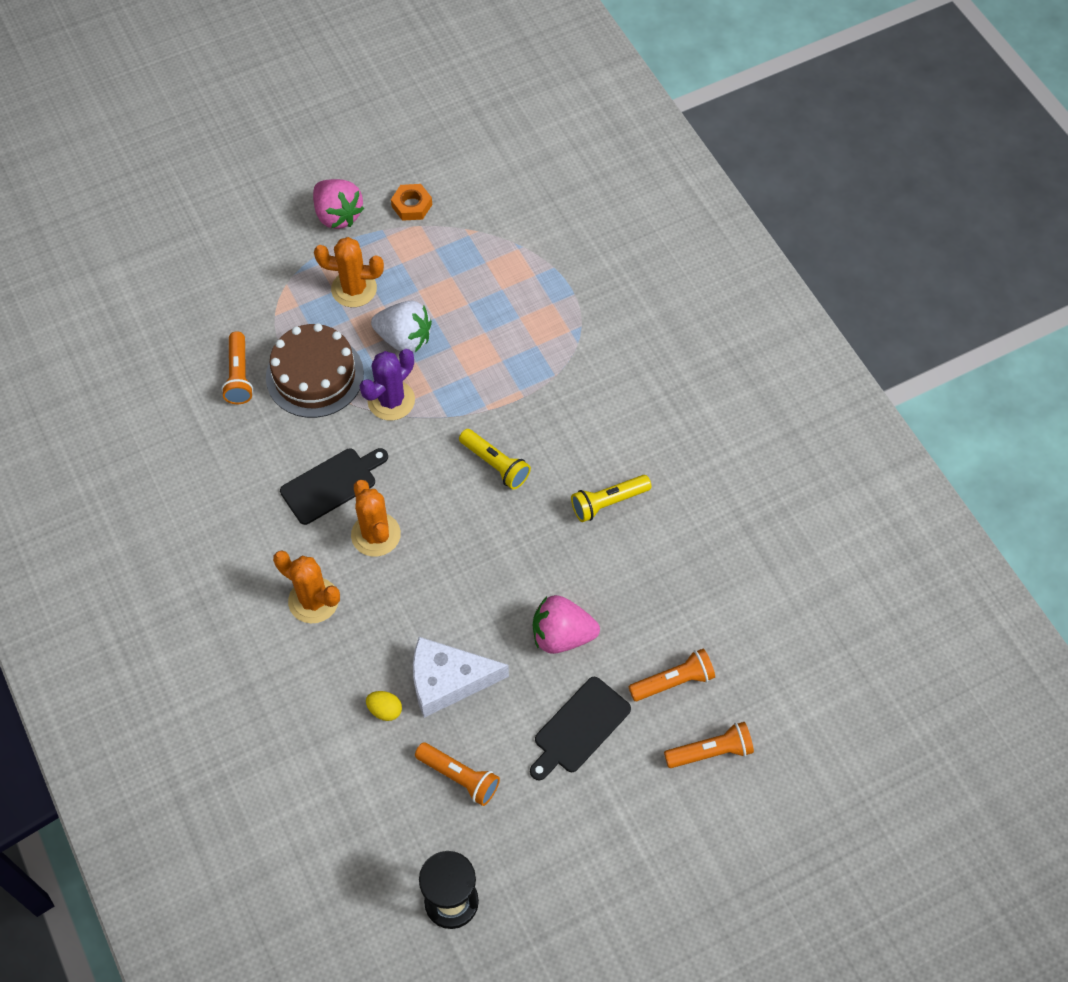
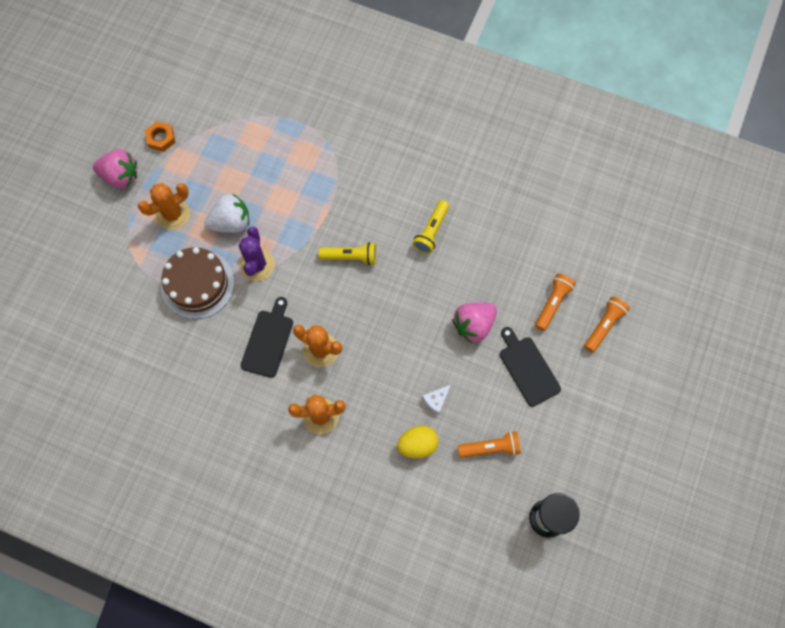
camera: 40 degrees left, 10 degrees up
(239, 376) = (151, 319): orange flashlight -> none
(385, 710) = (417, 445): yellow egg -> yellow egg, size x1.56
(448, 680) = (436, 400): white cheese -> white cheese, size x0.47
(579, 728) = (528, 368): black cutting board -> black cutting board turned 150 degrees clockwise

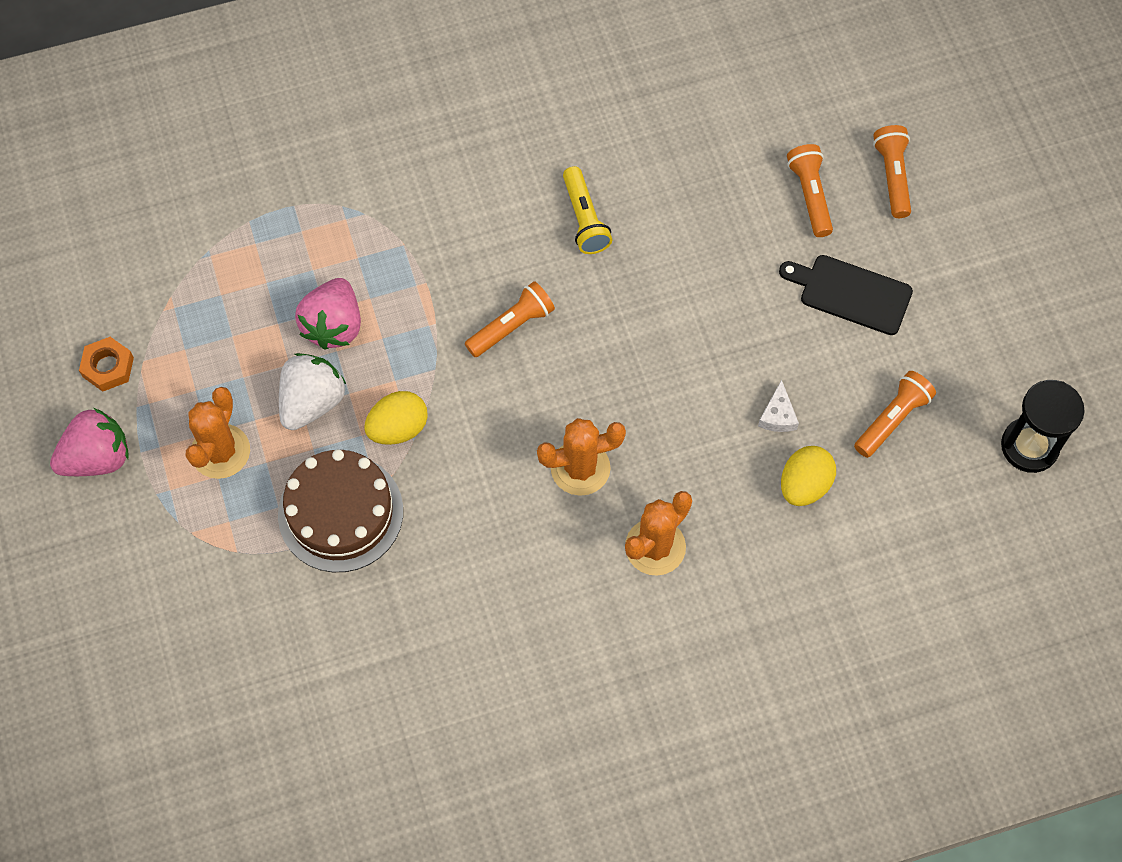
camera: 40 degrees left, 5 degrees down
(257, 265) = (398, 428): purple cactus -> yellow egg
(268, 340) = (502, 509): black cutting board -> none
(351, 257) = (511, 326): yellow flashlight -> orange flashlight
(473, 325) = (740, 292): pink strawberry -> pink strawberry (334, 326)

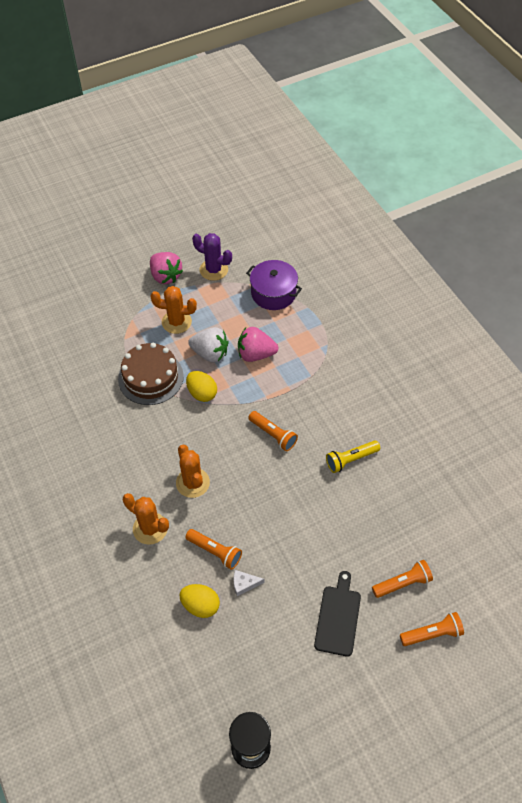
camera: 80 degrees right, 10 degrees down
(108, 367) = (213, 270): orange nut -> purple cactus
(199, 272) = (273, 293): none -> purple pot
(892, 419) = (254, 654): orange flashlight -> orange flashlight (215, 552)

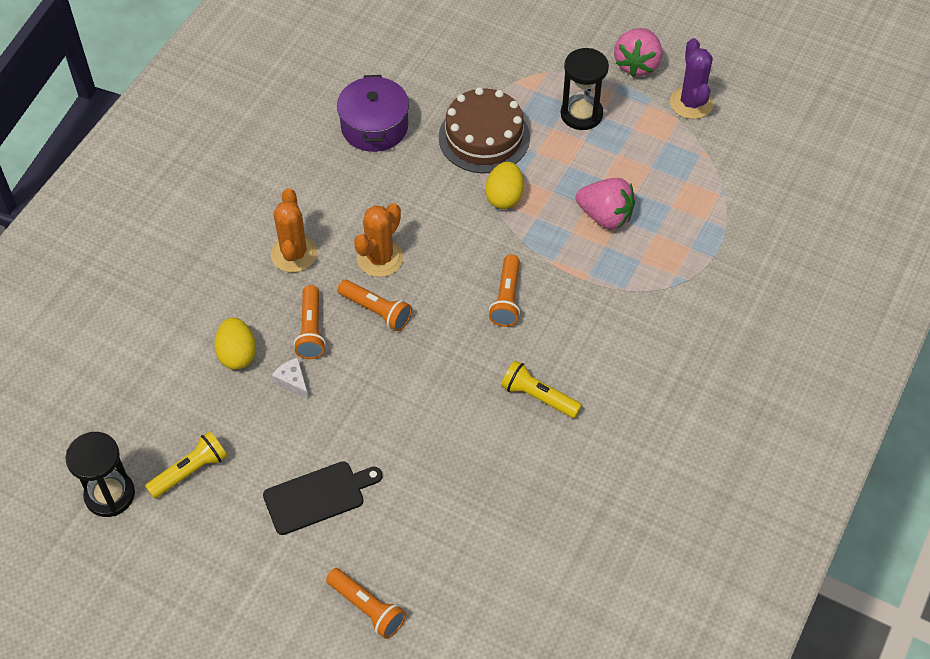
camera: 55 degrees right, 0 degrees up
(176, 322) = (581, 114): orange cactus -> black hourglass
(210, 353) = (566, 172): white strawberry -> none
(255, 354) = (605, 216): pink strawberry -> pink strawberry turned 150 degrees clockwise
(268, 684) = (190, 471): none -> yellow flashlight
(273, 293) = (713, 181): purple pot -> purple pot (374, 127)
(402, 583) = (411, 542): orange flashlight -> orange flashlight (376, 311)

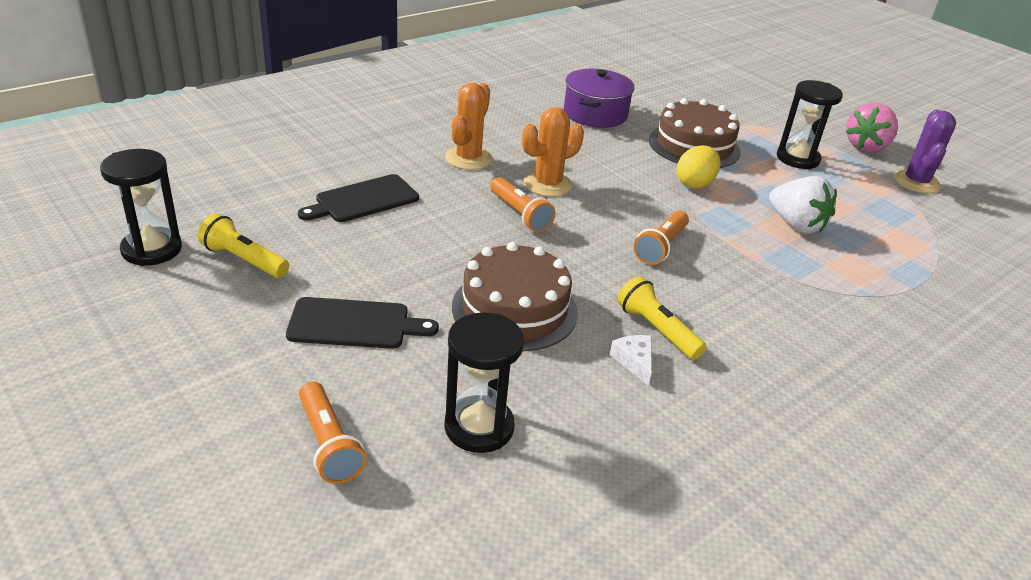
camera: 20 degrees right, 20 degrees down
(190, 471) = (244, 260): yellow flashlight -> yellow flashlight turned 135 degrees counterclockwise
(237, 354) = (363, 200): yellow egg -> black cutting board
(292, 380) = (400, 233): white cheese -> white cheese (634, 361)
(311, 330) = (446, 207): orange flashlight -> none
(426, 425) = (514, 309): none -> brown cake
(456, 547) = (479, 427): none -> black hourglass
(605, 216) = (796, 225): pink strawberry -> white strawberry

